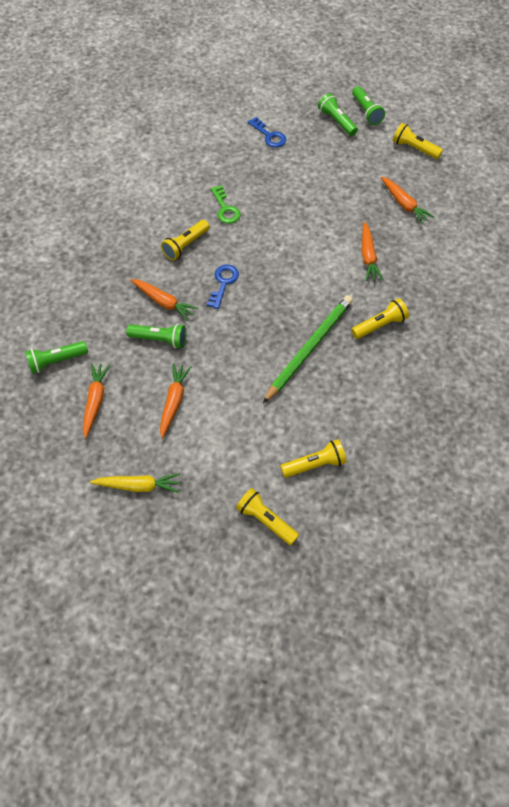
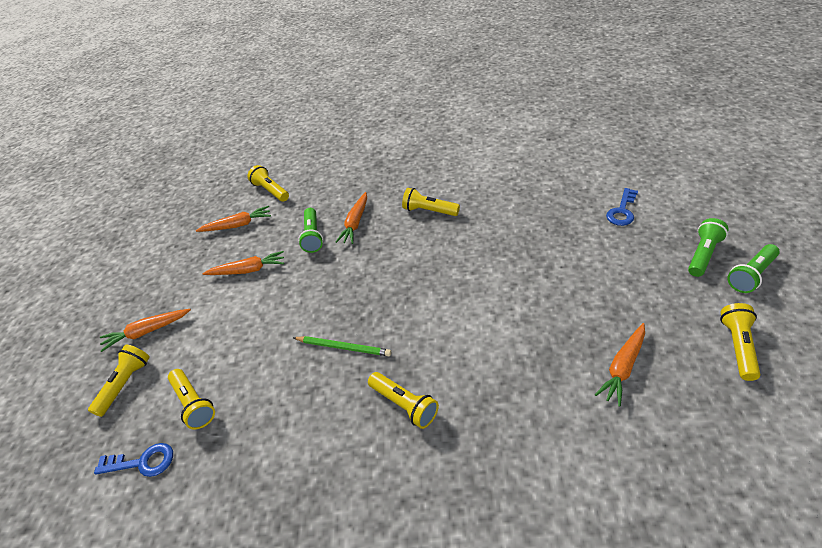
camera: 75 degrees right, 15 degrees down
(56, 361) = (271, 191): green flashlight -> yellow flashlight
(138, 486) = (158, 281): yellow carrot -> none
(223, 283) = (397, 251): blue key -> blue key (142, 462)
(225, 209) = (493, 218): green key -> none
(309, 348) = (343, 347): green pencil -> green pencil, size x0.58
(368, 256) = (506, 357): orange carrot -> orange carrot (147, 332)

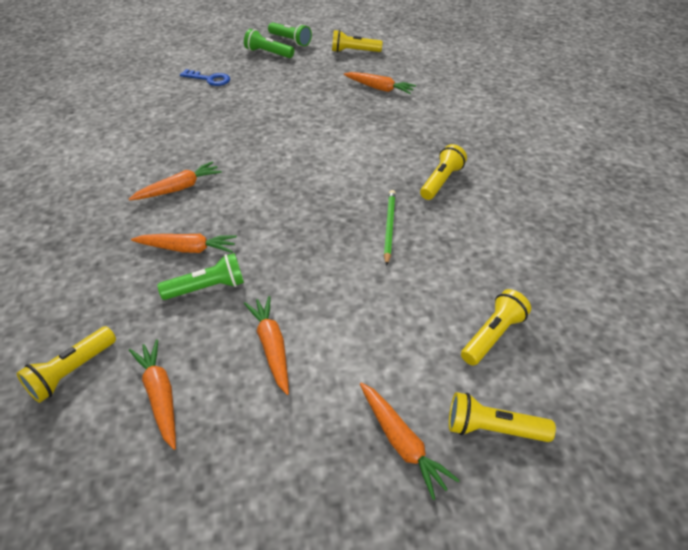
camera: 105 degrees left, 0 degrees up
(142, 462) = (575, 358): blue key -> none
(429, 211) = (179, 188): yellow flashlight -> orange carrot

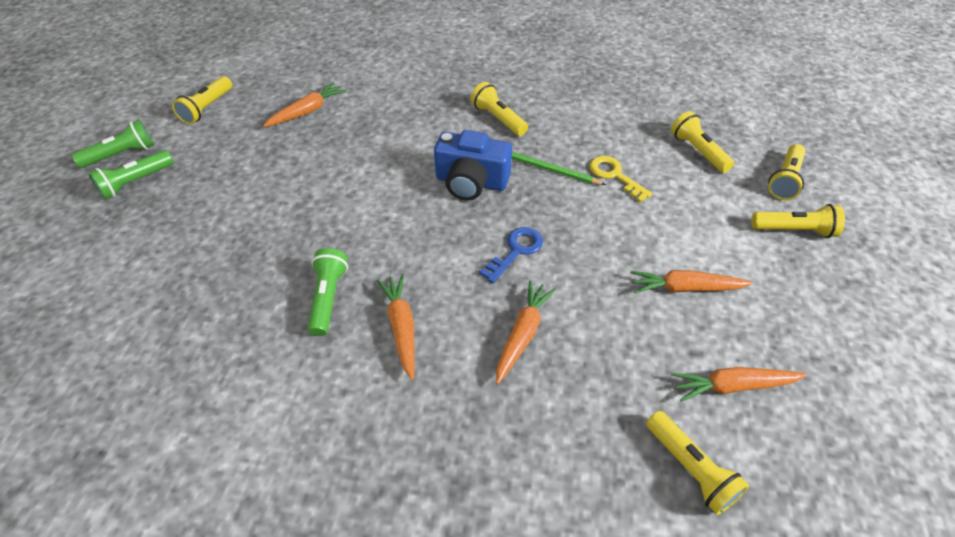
camera: 70 degrees left, 5 degrees up
(207, 288) = (592, 325): green flashlight -> green flashlight (328, 298)
(209, 79) = (152, 256): blue key -> blue key (516, 251)
(346, 185) = (471, 182): none -> blue camera
(401, 443) = (794, 230): orange carrot -> yellow flashlight
(407, 272) = (614, 176): none -> yellow key

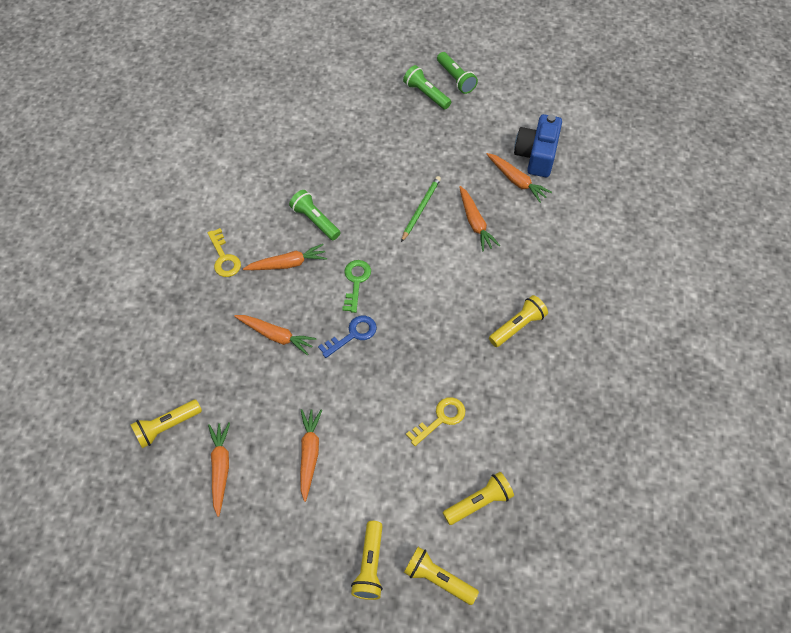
camera: 90 degrees right, 10 degrees up
(207, 108) = (515, 114): yellow flashlight -> none
(328, 298) = (315, 220): green flashlight -> green flashlight turned 135 degrees counterclockwise
(360, 144) = (475, 223): none -> orange carrot
(381, 417) = (224, 258): none -> yellow key
(436, 250) = (356, 282): none -> green key
(471, 182) = (430, 304): blue camera -> blue camera (536, 155)
(516, 251) = (353, 334): blue key -> blue key turned 75 degrees counterclockwise
(550, 170) = (447, 365): green pencil -> green pencil (421, 209)

